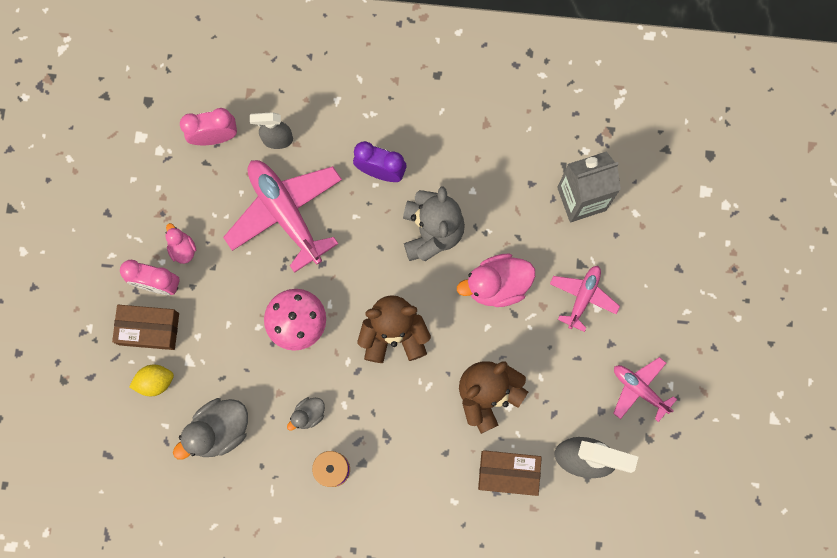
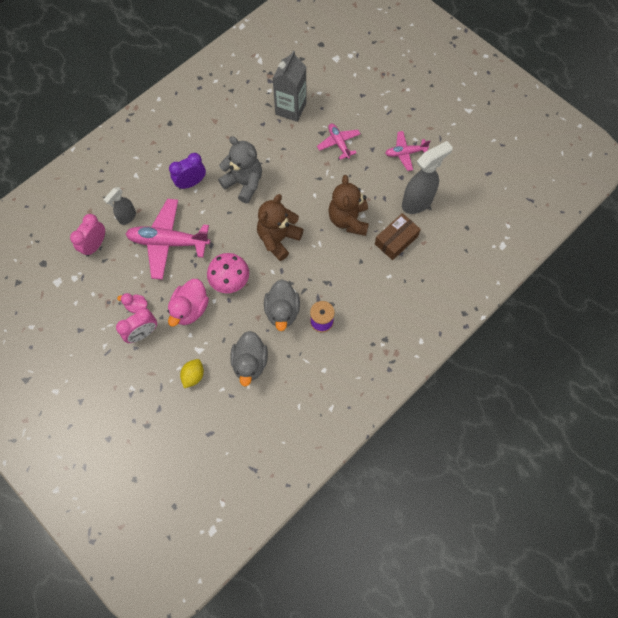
camera: 50 degrees left, 10 degrees down
(149, 329) = (162, 357): brown box -> none
(308, 414) = (282, 311): grey duck -> grey duck, size x1.86
(497, 285) = (298, 175): pink duck -> pink duck (190, 309)

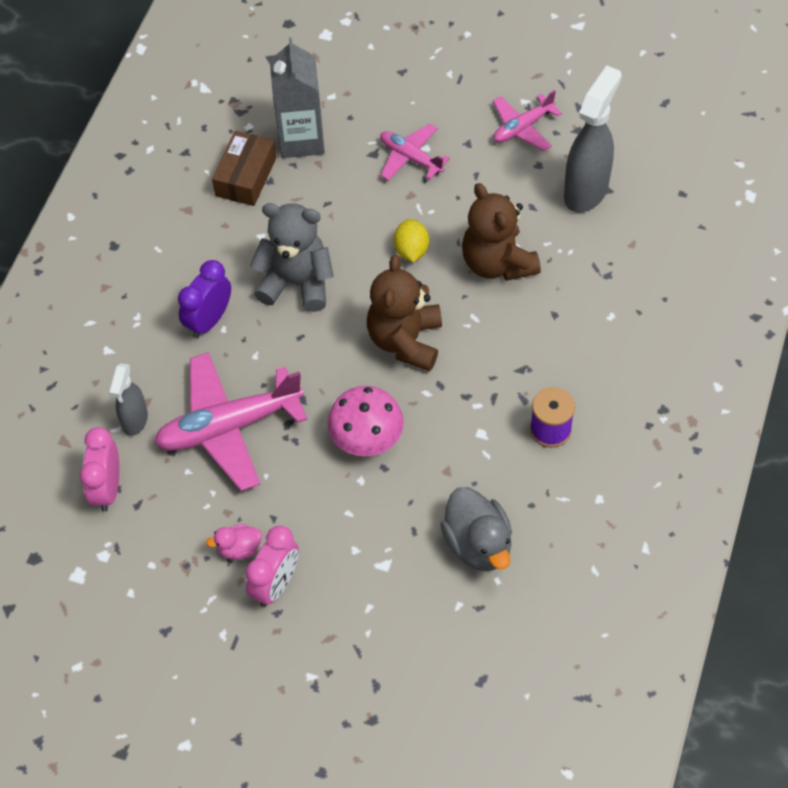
camera: 25 degrees left, 10 degrees down
(190, 309) = (330, 510): pink duck -> none
(193, 376) = (400, 608): yellow lemon -> yellow lemon (411, 250)
(282, 311) = (480, 444): grey duck -> none
(396, 240) = (589, 259): brown box -> brown box (246, 177)

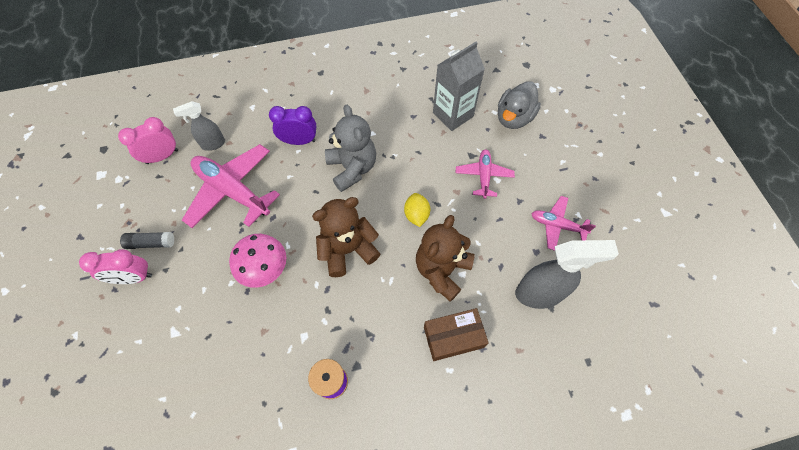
camera: 55 degrees right, 5 degrees up
(239, 548) = (151, 243): pink duck -> grey glue stick
(246, 177) = (407, 104): brown box -> brown box (453, 337)
(411, 250) = (416, 215): yellow lemon -> yellow lemon turned 60 degrees counterclockwise
(478, 544) = (215, 384): grey duck -> grey duck (514, 118)

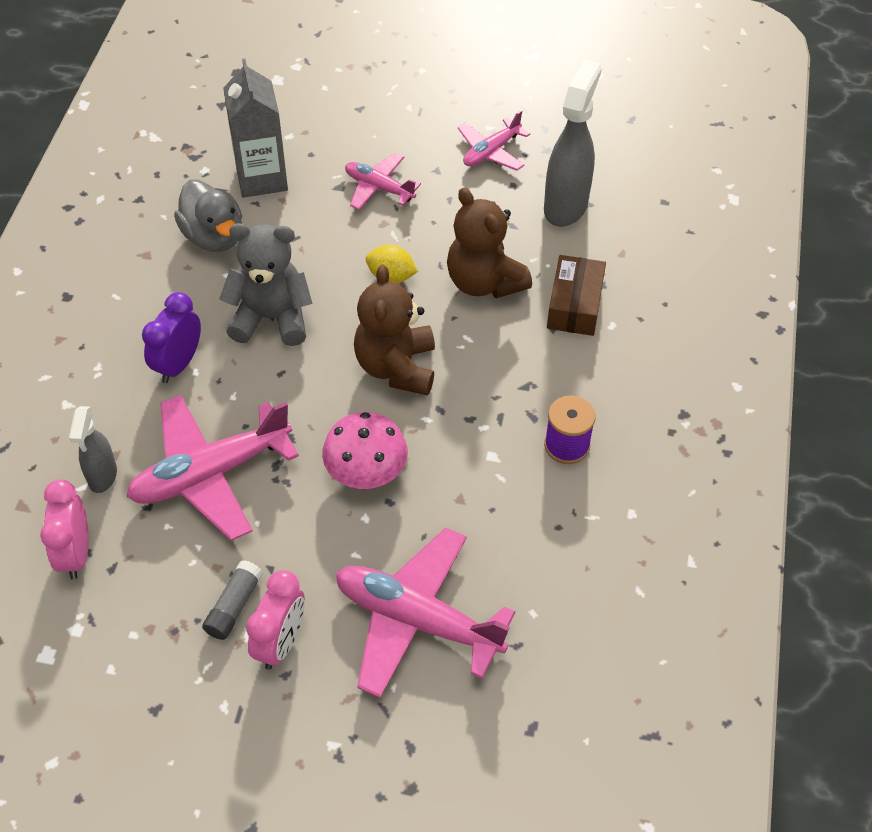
camera: 65 degrees left, 10 degrees down
(168, 345) = (417, 620): none -> pink plane
(514, 118) = (312, 121): grey duck -> grey duck (214, 237)

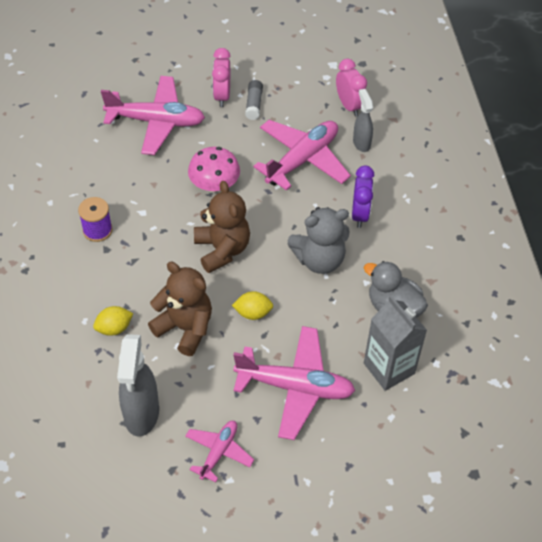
camera: 160 degrees right, 0 degrees up
(379, 188) = (295, 387): pink plane -> pink plane, size x1.81
(575, 305) = (114, 328): brown box -> yellow lemon

